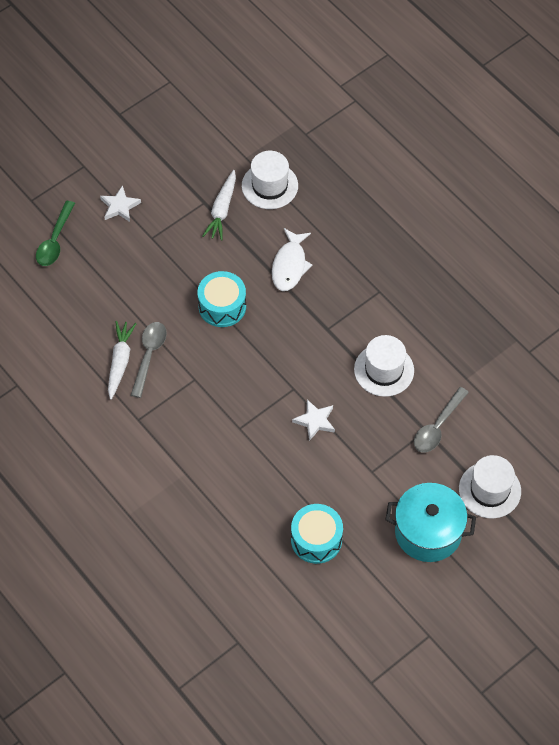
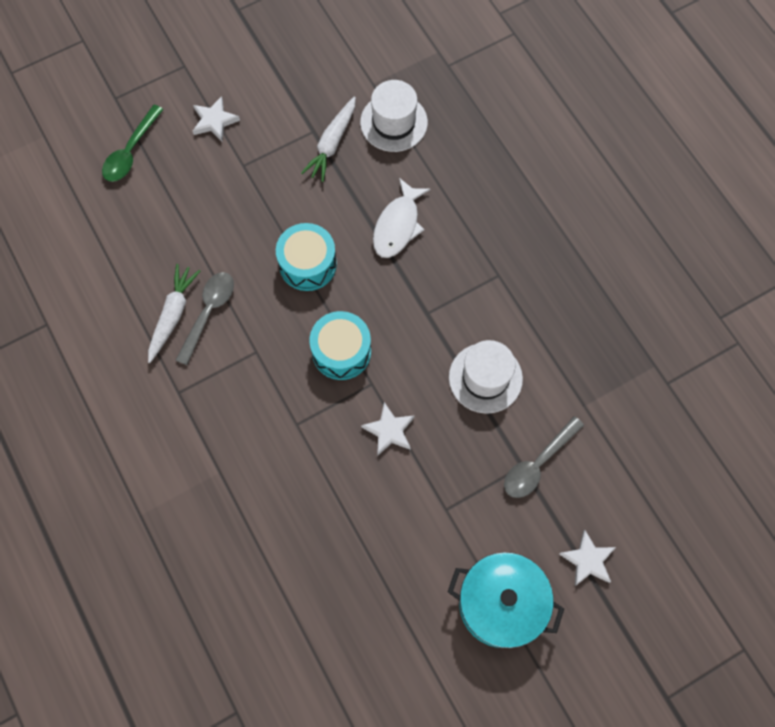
camera: 10 degrees right, 10 degrees up
(316, 539) = (360, 589): turquoise drum -> turquoise drum (341, 351)
(489, 490) = (587, 560): white hat -> white star

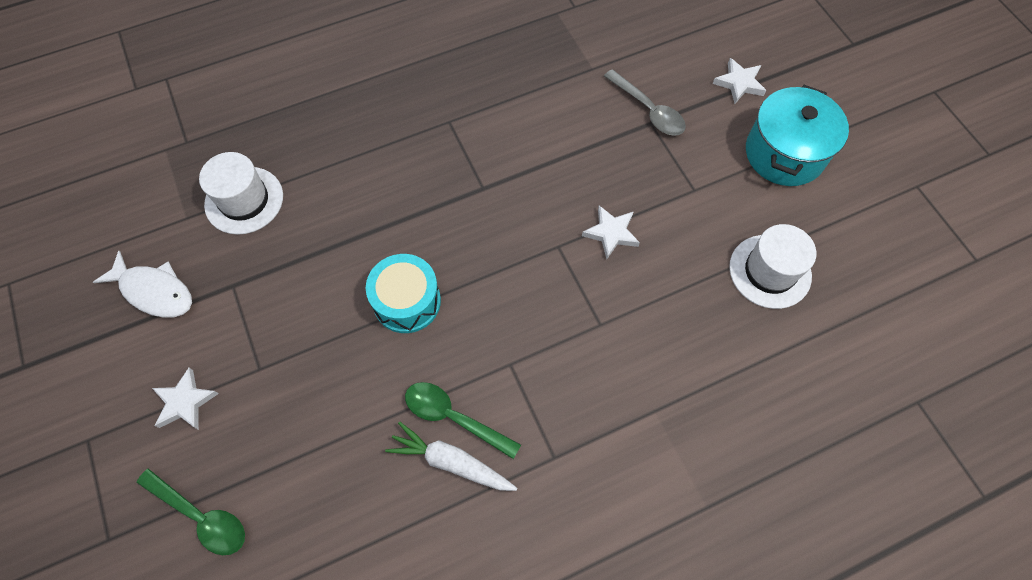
camera: 85 degrees left, 5 degrees down
(208, 313) = (454, 417): grey spoon -> green spoon
(332, 144) = (255, 266): white carrot -> none
(341, 351) = (518, 273): turquoise drum -> none
(398, 225) = (375, 206): white fish -> white fish (154, 291)
(485, 378) = (559, 143): white hat -> white hat (770, 271)

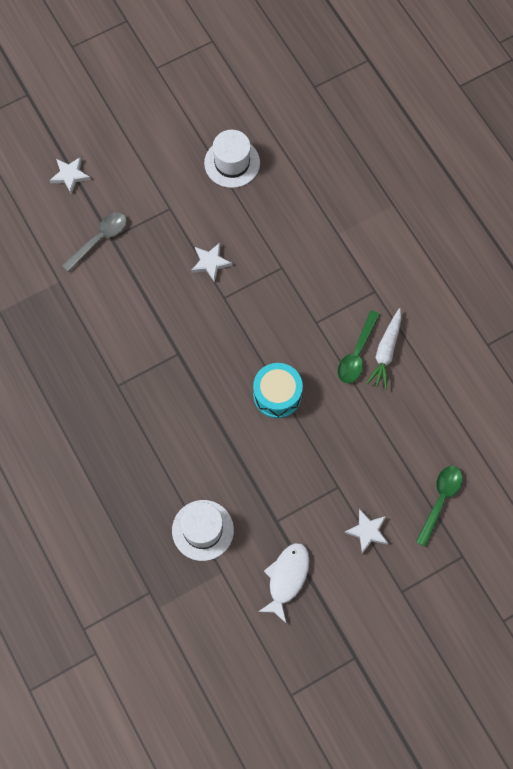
camera: 95 degrees left, 5 degrees up
(784, 153) = (134, 148): turquoise pot -> none

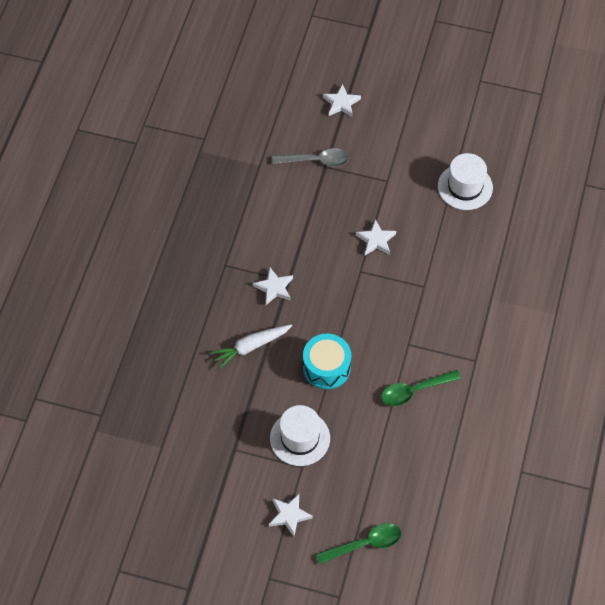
camera: 45 degrees right, 10 degrees down
(174, 369) = (274, 288): none -> white star
(202, 530) = (178, 408): white hat -> white hat (300, 438)
(287, 578) = (200, 492): white fish -> none
(386, 352) = (437, 408): white carrot -> white carrot (251, 347)

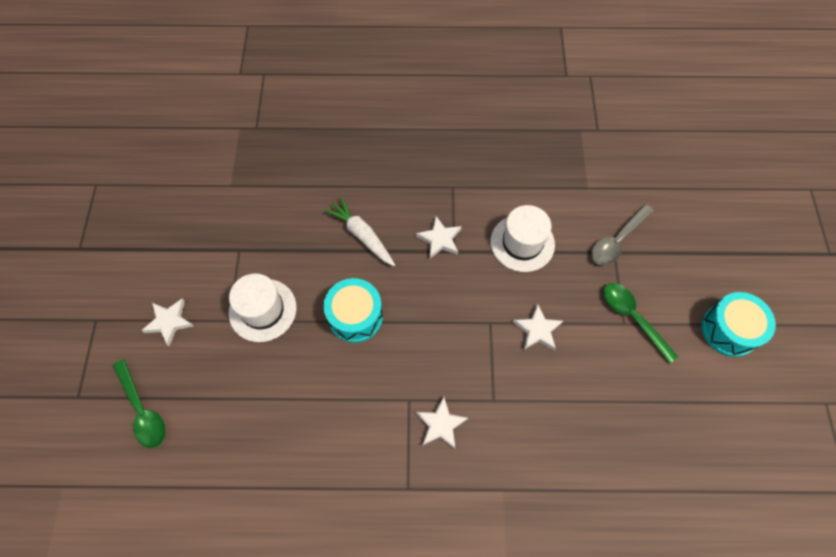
camera: 75 degrees right, 5 degrees up
(315, 161) = (617, 240): grey spoon -> grey spoon turned 60 degrees clockwise
(341, 103) = (707, 248): white star -> white star (441, 424)
(411, 115) = (729, 330): none -> turquoise drum
(414, 390) = (348, 422): green spoon -> green spoon (633, 318)
(465, 187) = (655, 419): white hat -> white hat (522, 243)

